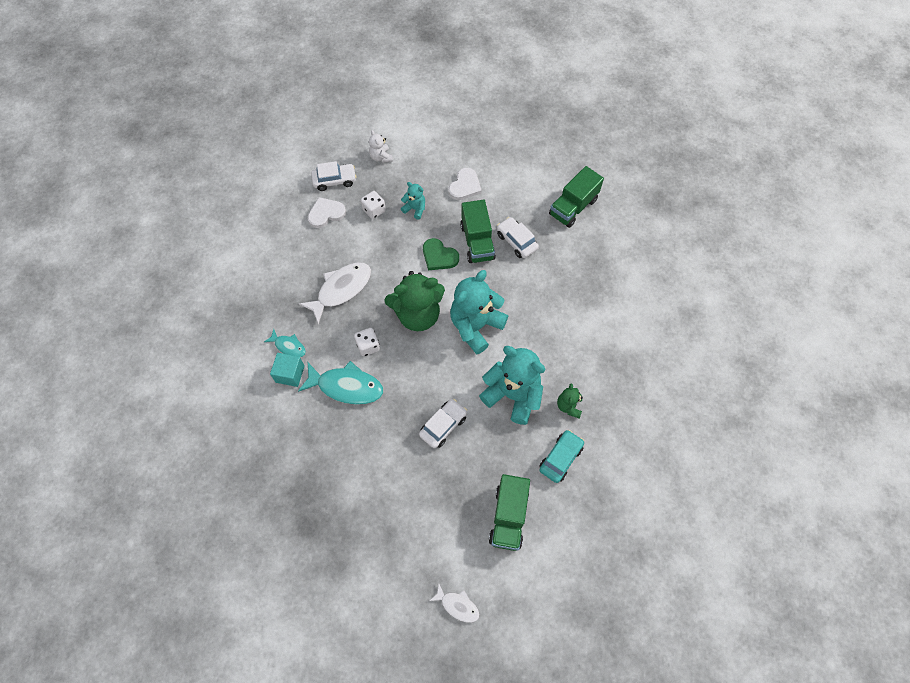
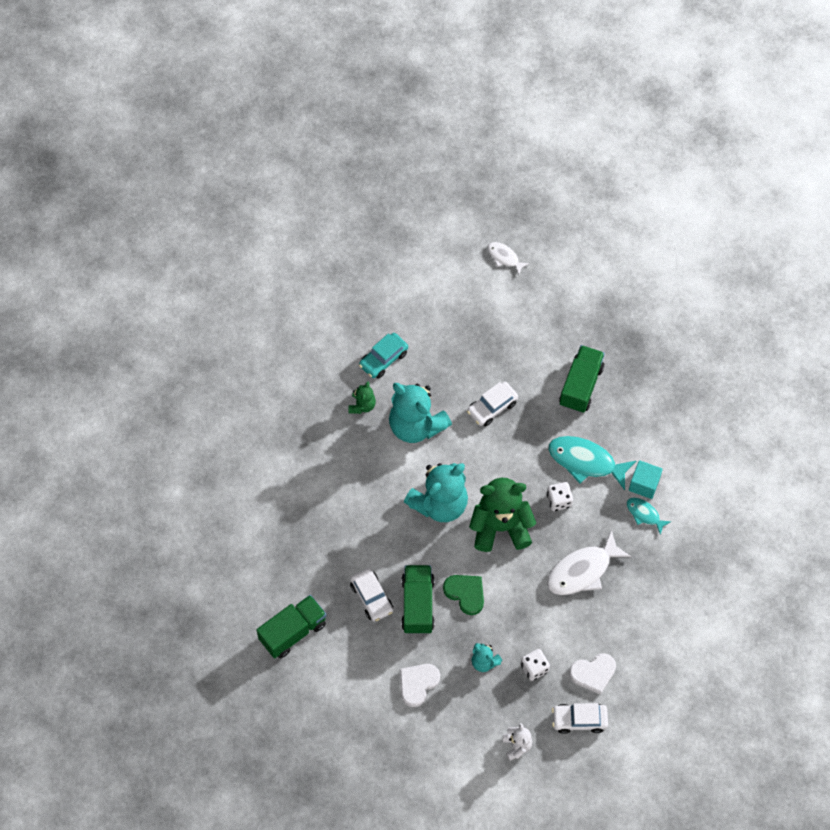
camera: 170 degrees left, 0 degrees up
(508, 517) = (445, 318): green truck -> green truck (581, 386)

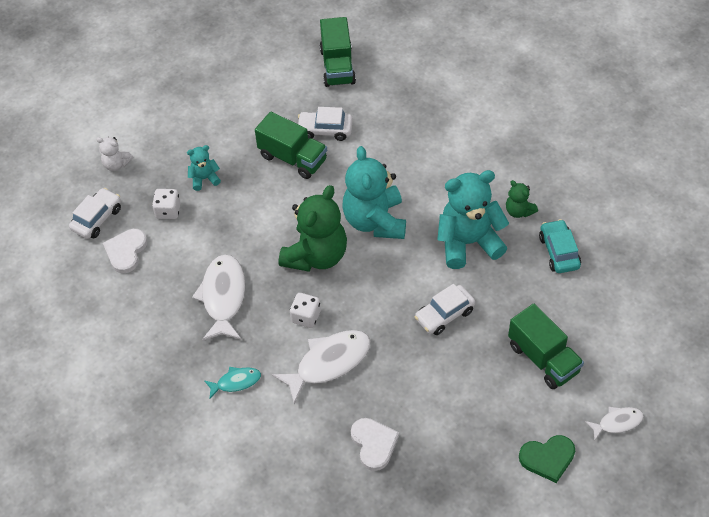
camera: 125 degrees right, 10 degrees down
(417, 684) = (225, 125): white heart -> white heart (374, 444)
(465, 593) = (275, 197): green heart -> green heart (547, 458)
(492, 407) = (444, 315): white car -> white car turned 120 degrees counterclockwise
(581, 386) = (414, 407): green truck -> green truck (543, 358)
(586, 461) = (328, 363): turquoise fish -> white fish
(644, 484) = (266, 401): turquoise cube -> none

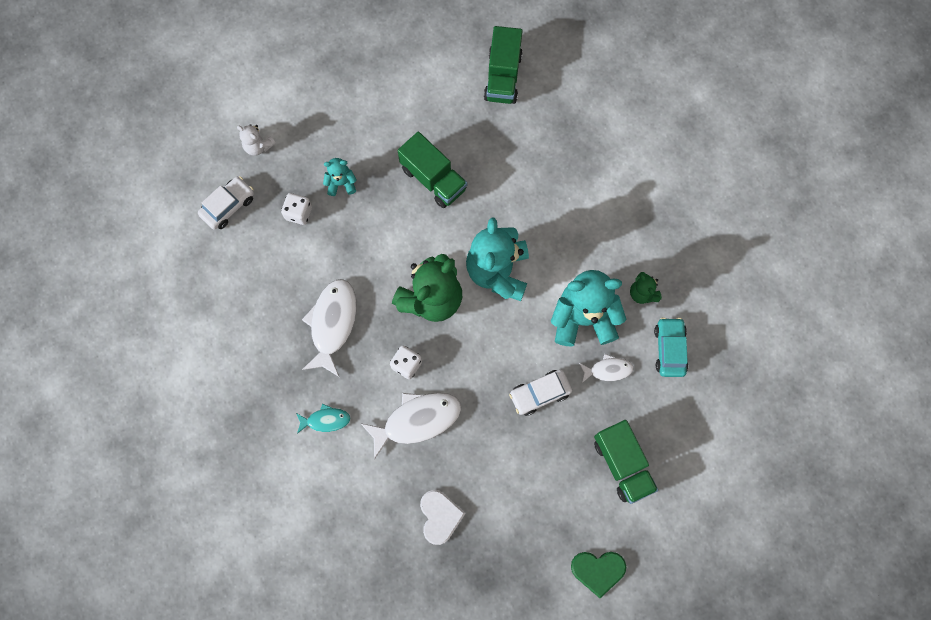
camera: 10 degrees right, 20 degrees up
(126, 251) = (249, 250): white heart -> none
(325, 130) = (473, 152): white car -> none
(617, 422) = (673, 549): white fish -> white fish (608, 370)

